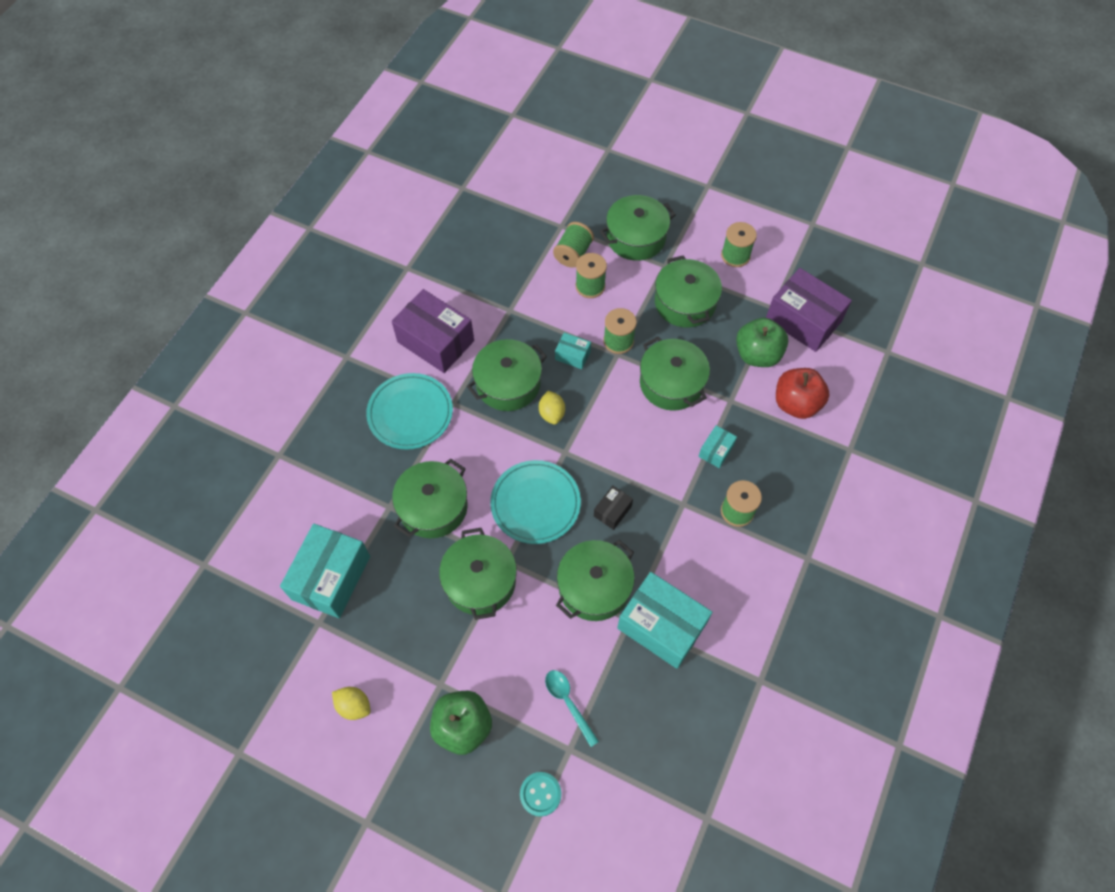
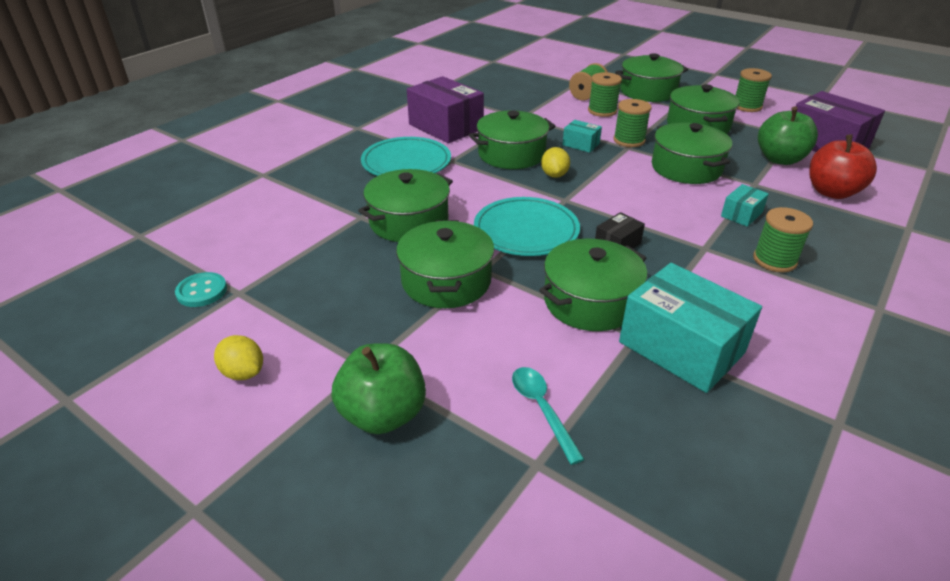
camera: 10 degrees right, 25 degrees down
(331, 577) = (272, 259): turquoise box -> none
(540, 794) = (481, 516): turquoise button -> turquoise button (202, 291)

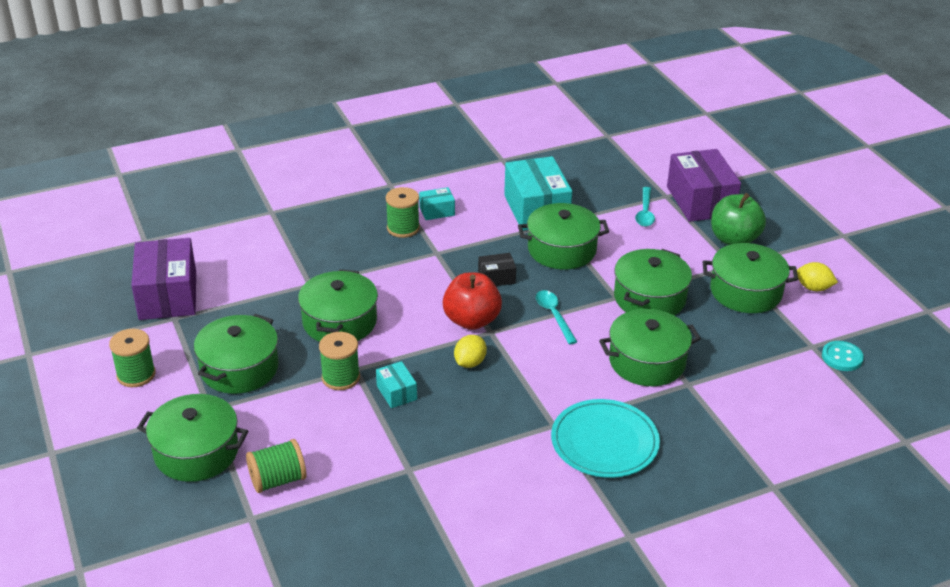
camera: 150 degrees left, 0 degrees up
(243, 372) = (813, 288): yellow lemon -> yellow lemon turned 45 degrees counterclockwise
(445, 127) = (517, 489): purple box -> purple box (700, 201)
(511, 154) = (483, 408): green pot -> green pot (745, 292)
(526, 230) = (554, 315): turquoise plate -> turquoise spoon
(602, 111) = (303, 438): green spool -> none
(741, 214) = (368, 264): turquoise box -> turquoise box (437, 211)
(780, 159) = (241, 297): green apple -> none
(832, 192) = (265, 254): red apple -> red apple (471, 320)

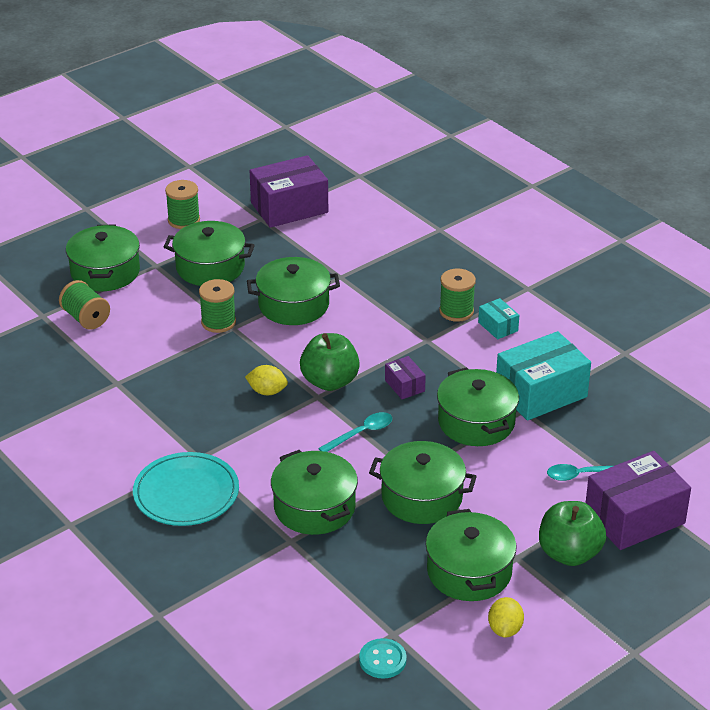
camera: 75 degrees right, 0 degrees up
(396, 392) = (210, 357): turquoise box -> none
(471, 320) = (330, 381): red apple -> green apple
(496, 278) = (404, 385): black box -> purple box

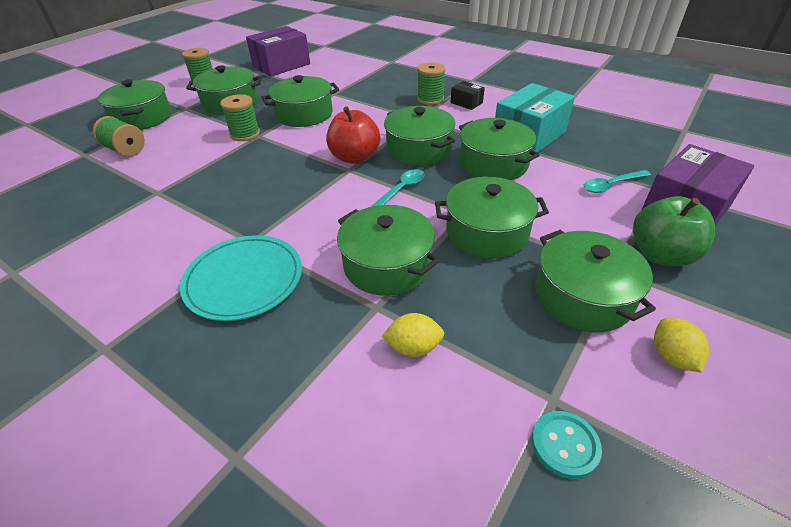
camera: 15 degrees left, 5 degrees up
(267, 391) = (302, 174): yellow lemon -> yellow lemon (413, 347)
(330, 381) = (354, 157): green apple -> red apple
(404, 385) = (419, 149): purple box -> green pot
(498, 327) = (466, 103): turquoise box -> black box

